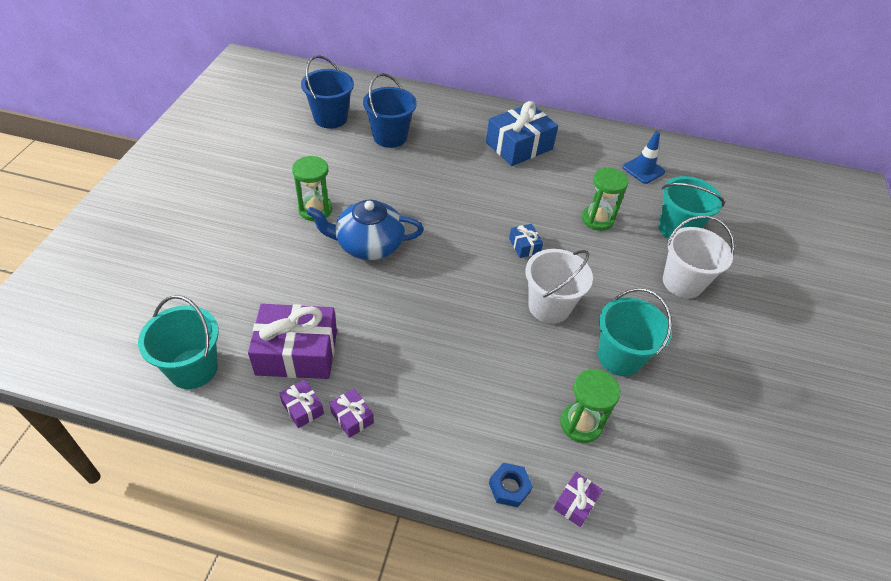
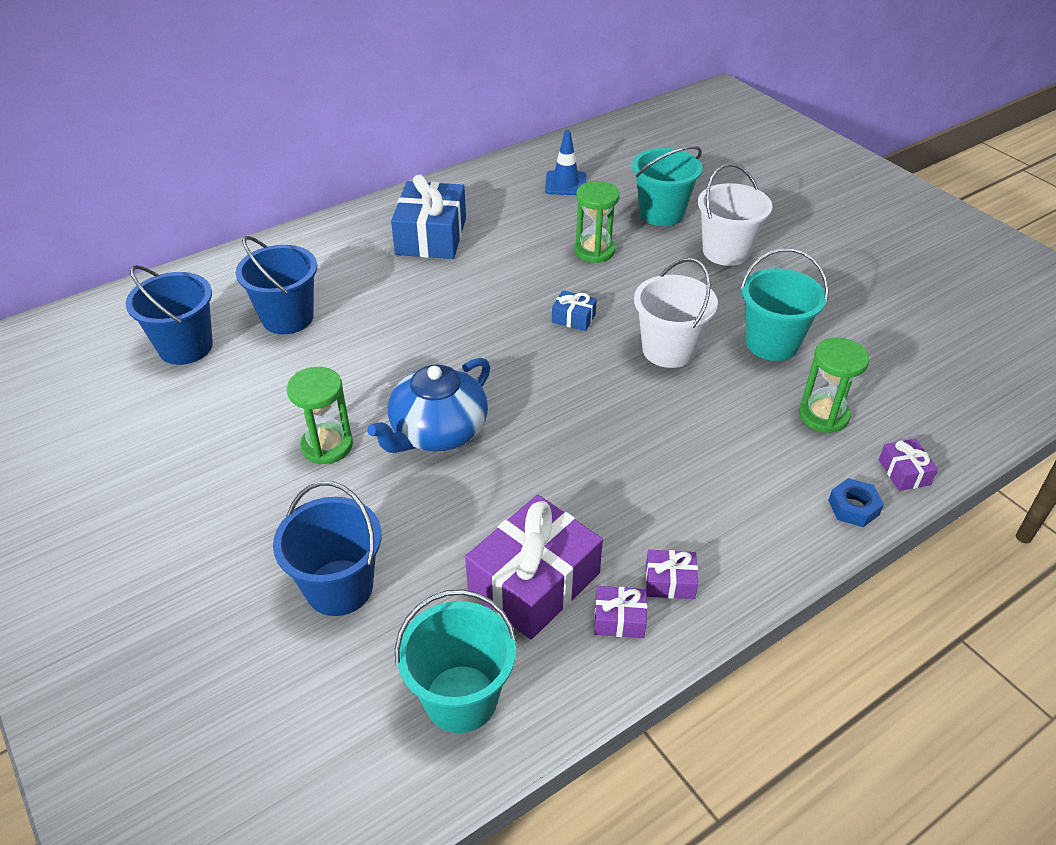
camera: 45 degrees left, 5 degrees down
(226, 275) = (339, 587): none -> blue bucket

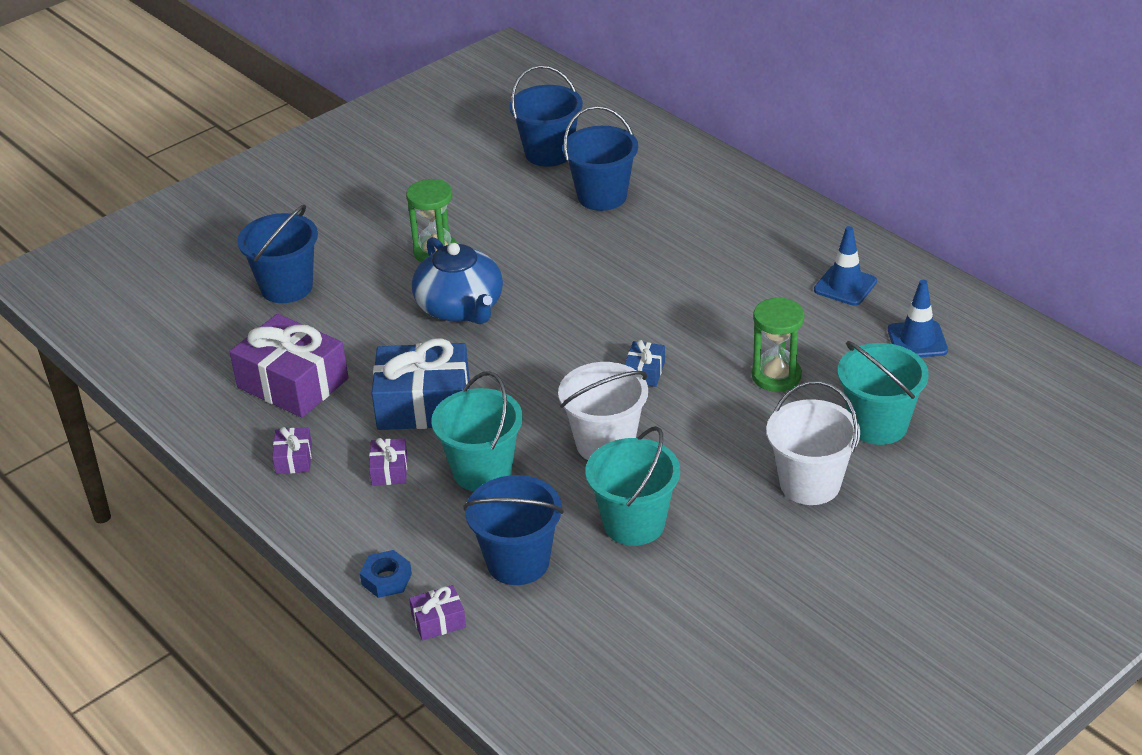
camera: 85 degrees right, 5 degrees down
(431, 236) = (765, 257): blue gift -> blue gift (424, 404)
(437, 431) = (460, 308): blue teapot -> blue teapot turned 150 degrees counterclockwise
(461, 698) = (188, 360): turquoise bucket -> turquoise bucket (482, 471)
(487, 204) = (845, 286): none -> blue traffic cone
(619, 619) = (256, 432): purple gift -> purple gift (389, 470)
(823, 415) = (518, 562): green hourglass -> blue bucket

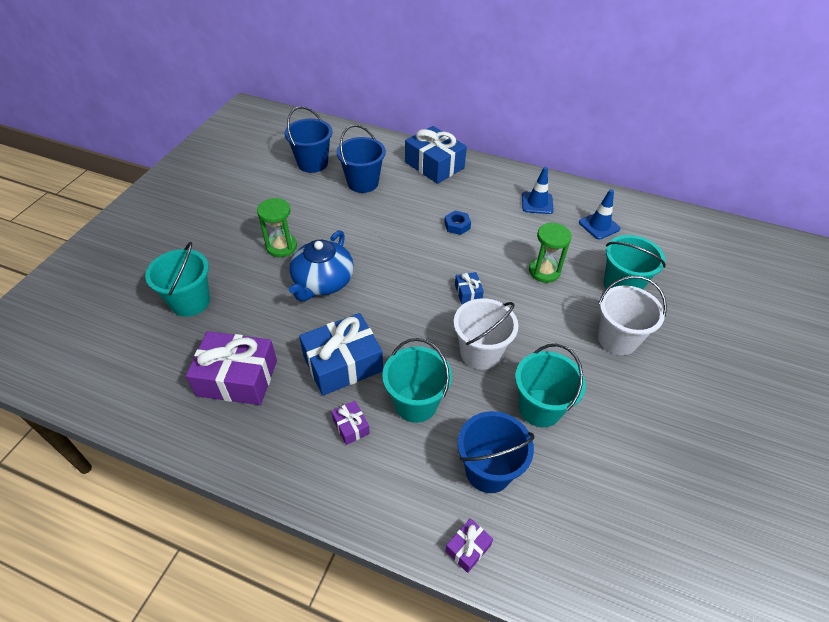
camera: 30 degrees left, 10 degrees up
(286, 287) = (190, 302): blue bucket -> turquoise bucket
(294, 459) = (274, 443): purple gift -> none
(386, 579) = (407, 526): blue nut -> blue nut (457, 225)
(460, 308) = (322, 282): blue teapot -> blue teapot turned 75 degrees clockwise
(727, 196) = (434, 165): none -> blue gift

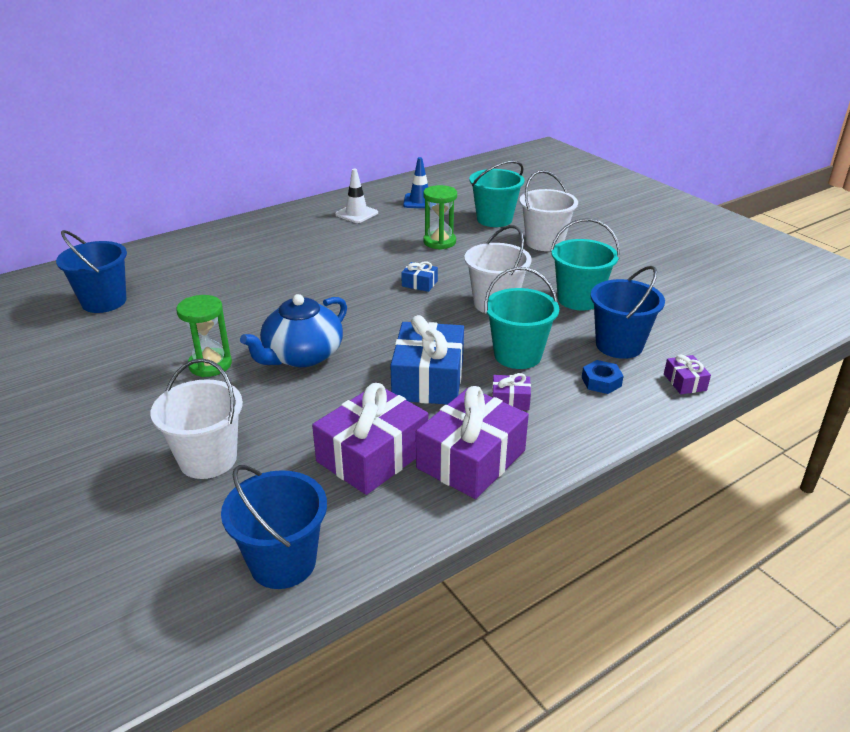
camera: 55 degrees left, 15 degrees down
(190, 302) = (208, 459): turquoise bucket -> white bucket
(264, 436) = (471, 459): none -> purple gift
(322, 282) = (302, 355): blue teapot -> blue teapot turned 75 degrees clockwise
(363, 183) = (189, 283): blue bucket -> blue bucket (283, 562)
(434, 165) = (229, 238): blue gift -> none
(457, 225) = (329, 258): blue nut -> blue nut (601, 382)
(537, 203) = (356, 214): blue traffic cone -> white traffic cone

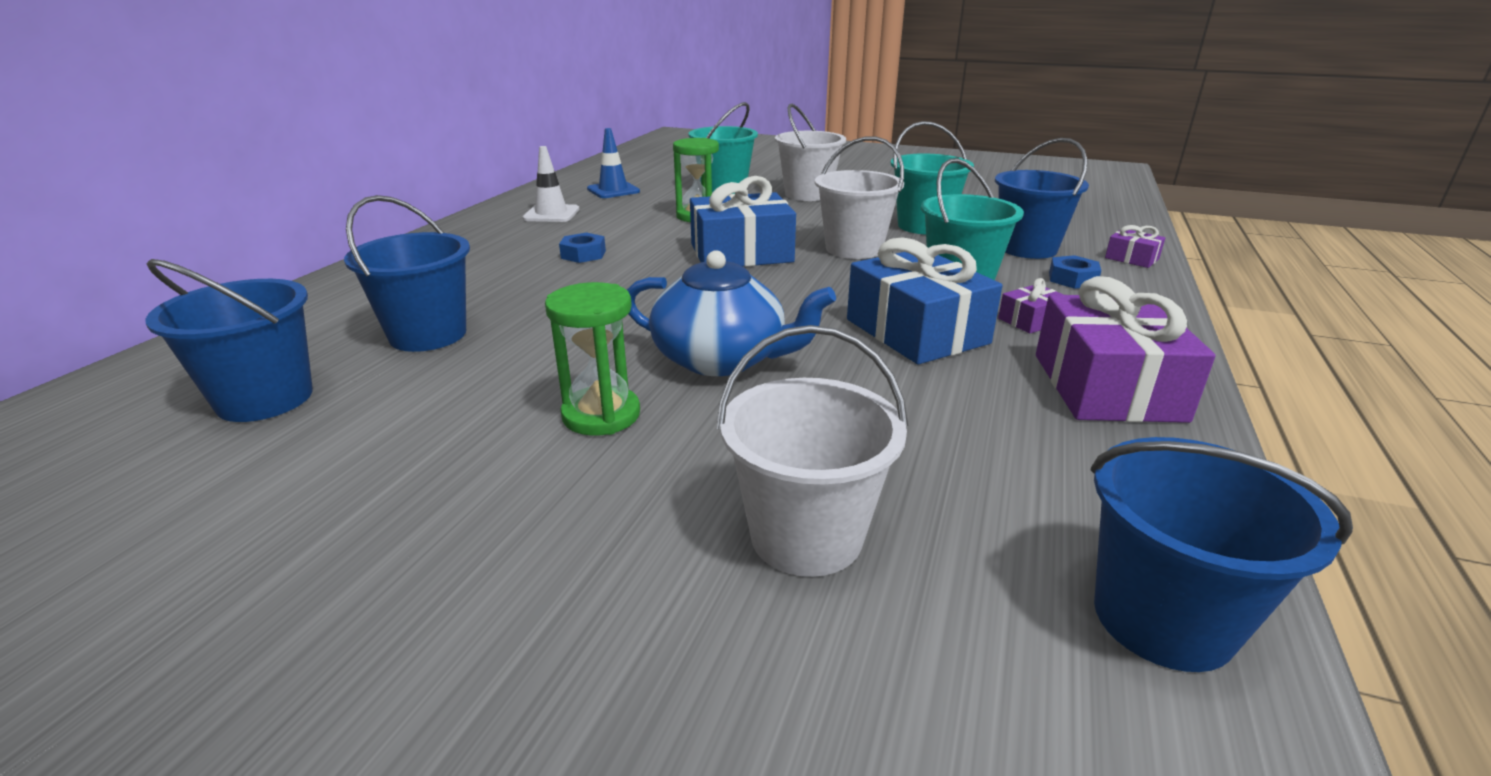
camera: 35 degrees left, 5 degrees down
(197, 287) = (428, 335): none -> blue bucket
(302, 355) = (722, 359): blue teapot -> blue teapot turned 75 degrees counterclockwise
(332, 254) = (583, 254): none -> blue nut
(372, 455) = (1007, 429): purple gift -> none
(419, 283) = (741, 253): blue gift -> blue gift, size x2.20

